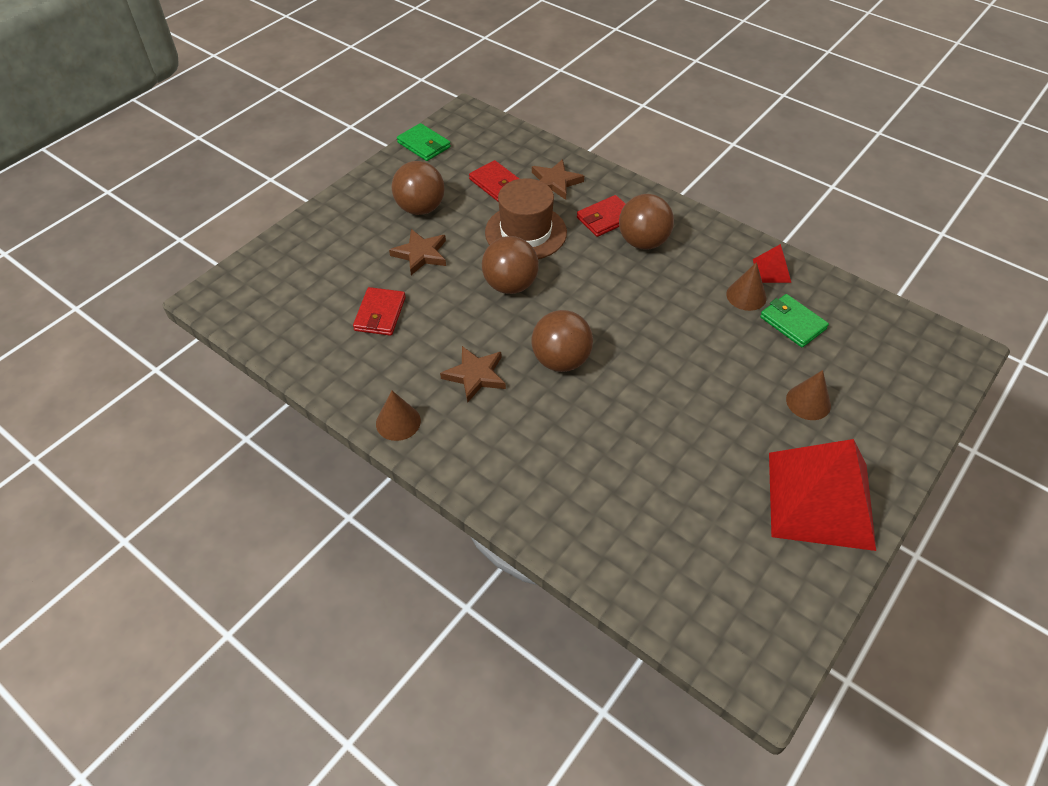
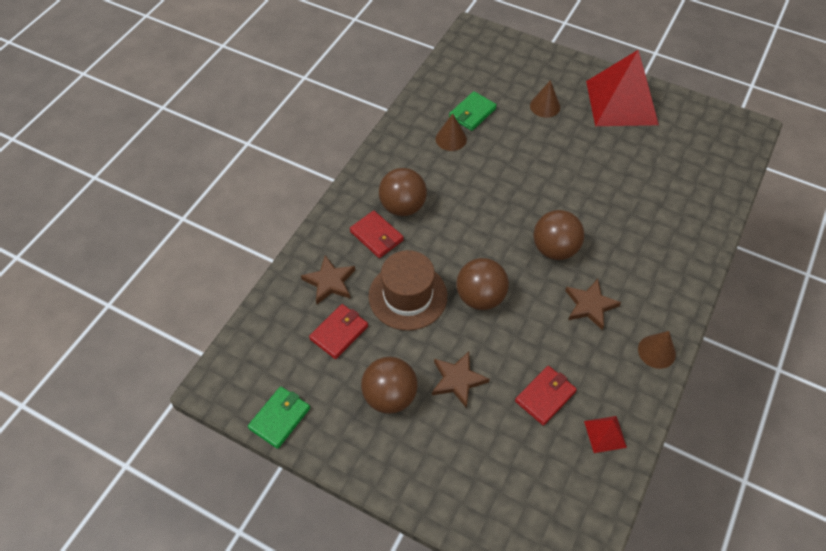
camera: 100 degrees left, 5 degrees up
(380, 314) = (545, 396): red wallet -> red wallet turned 45 degrees counterclockwise
(771, 270) = (419, 124): red pyramid -> red pyramid (605, 434)

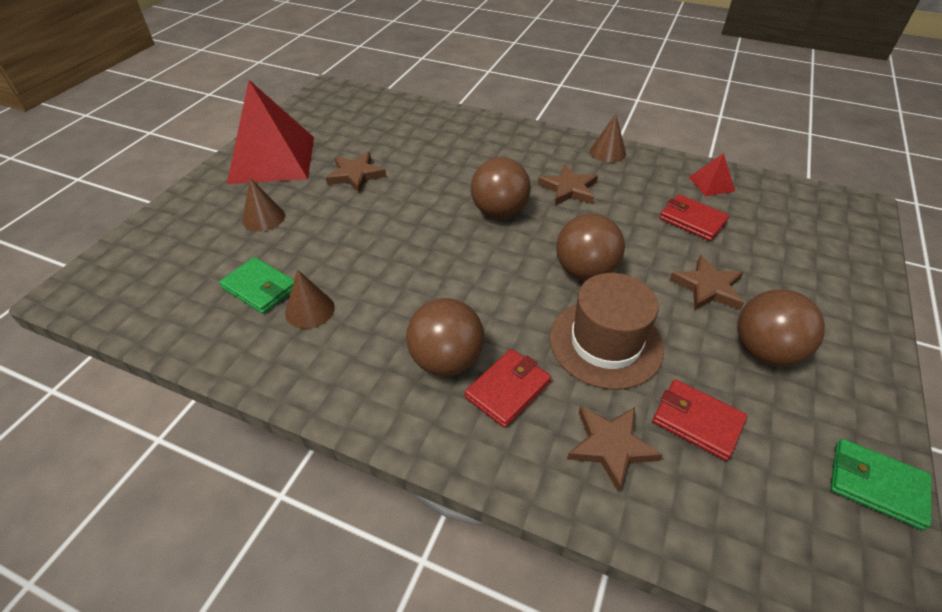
camera: 95 degrees left, 10 degrees down
(602, 155) = (356, 175): none -> brown star

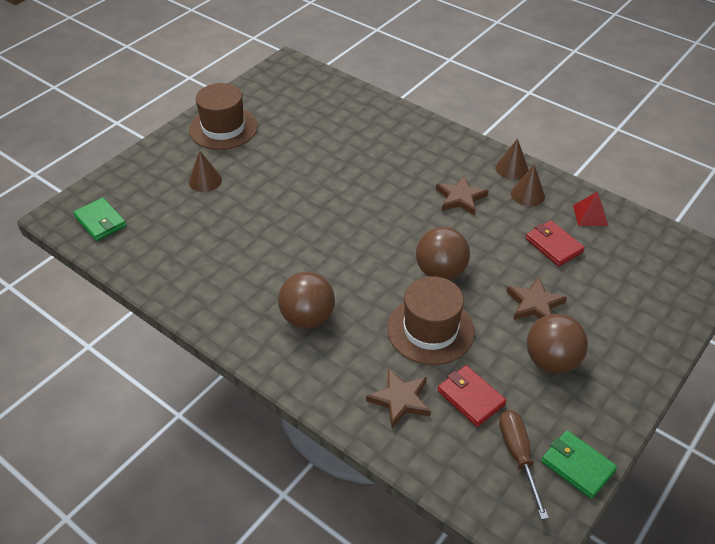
camera: 15 degrees right, 0 degrees up
(259, 288) = (190, 238): green wallet -> green wallet (100, 221)
(272, 159) = (223, 128): red pyramid -> brown hat
(310, 310) = (221, 262): brown cone -> brown cone (527, 194)
(356, 175) = (287, 154): brown star -> none
(499, 212) = (392, 208): brown ball -> none
(508, 390) = (344, 347): red wallet -> none
(798, 491) = (518, 456): none -> brown screwdriver

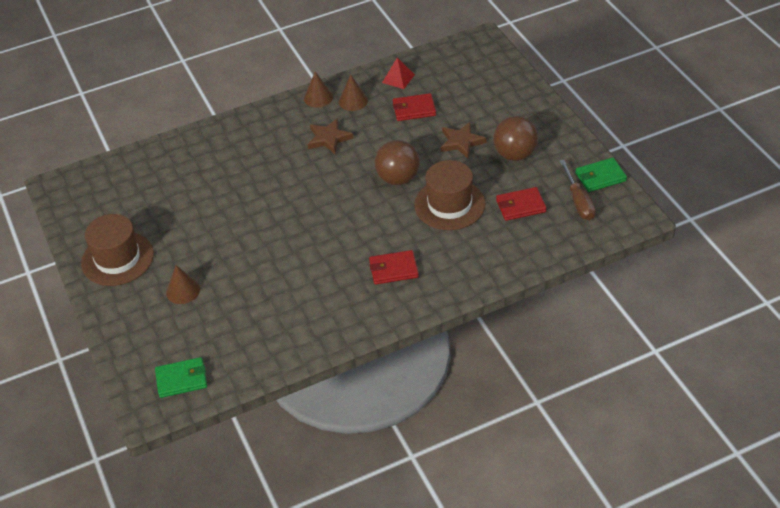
camera: 60 degrees left, 0 degrees up
(307, 318) = (393, 269): brown ball -> red wallet
(400, 399) = (501, 243): brown star -> none
(518, 456) = (578, 201): brown screwdriver -> brown screwdriver turned 120 degrees counterclockwise

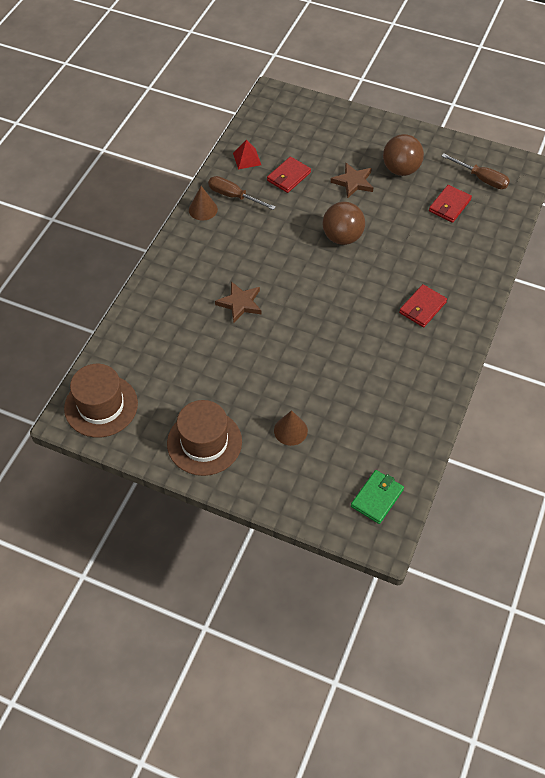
camera: 45 degrees left, 10 degrees up
(329, 138) = (252, 237): brown star -> brown star (240, 303)
(353, 101) = (234, 196): brown cone -> brown screwdriver
(449, 204) = (402, 234): brown hat -> brown hat (101, 406)
(600, 177) = (474, 153): green wallet -> none

